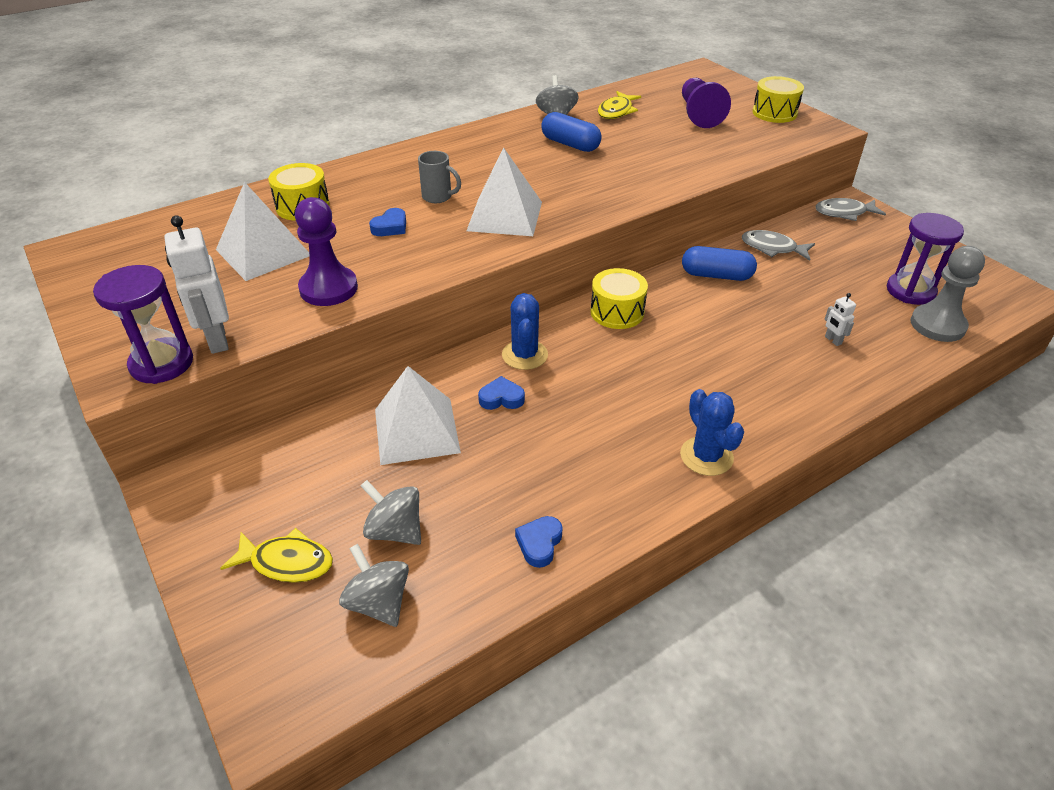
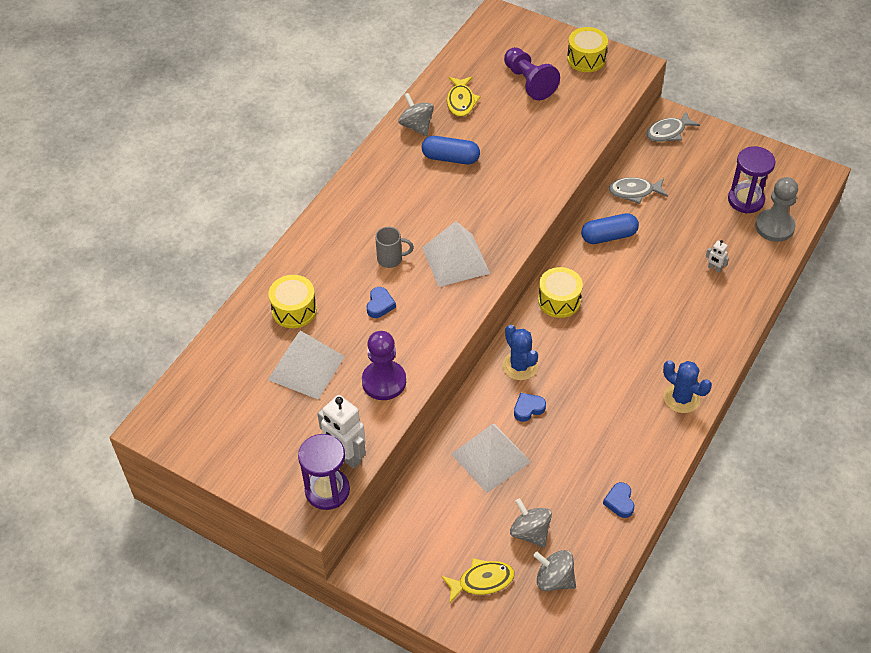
camera: 25 degrees left, 10 degrees up
(395, 530) = (530, 532): grey spinning top -> grey spinning top turned 45 degrees clockwise

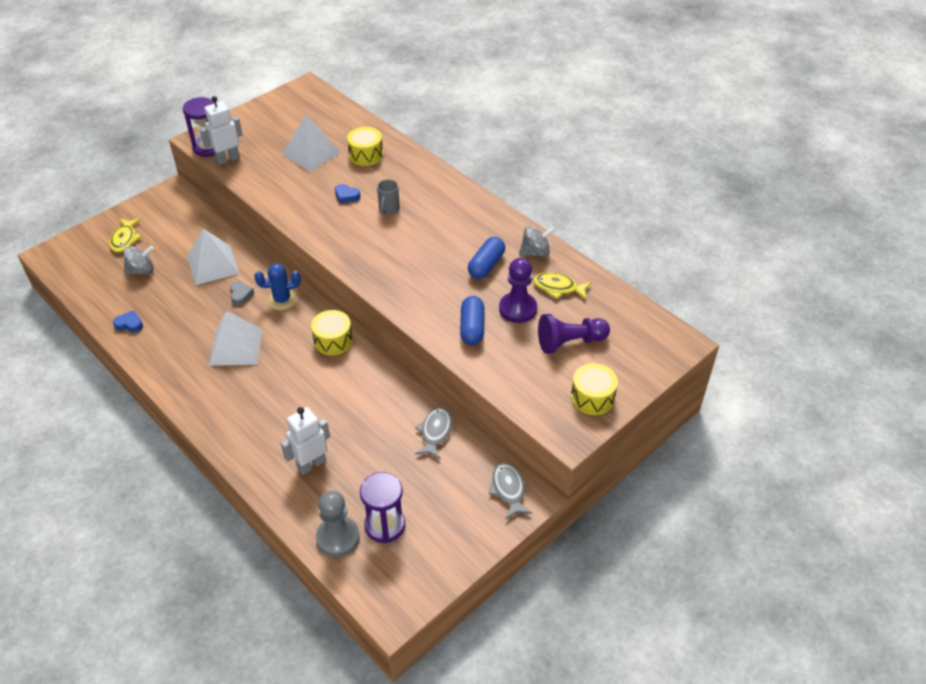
camera: 105 degrees right, 5 degrees down
(384, 381) = (276, 186): purple pawn -> purple pawn (518, 309)
(455, 260) = (368, 244): white pyramid -> white pyramid (236, 346)
(528, 409) = (240, 295): blue heart -> grey heart
(554, 579) = (99, 274): grey spinning top -> none
(608, 236) = (388, 395): blue capsule -> blue capsule (472, 328)
(681, 398) = (191, 391): blue cactus -> none
(714, 268) = (311, 464): white robot -> white robot, size x2.08

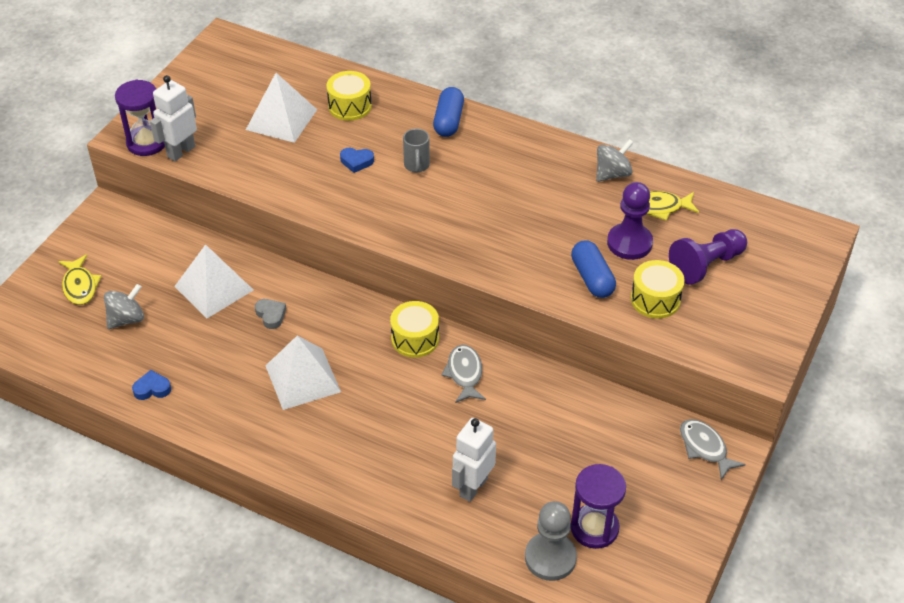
camera: 20 degrees left, 0 degrees up
(282, 300) = (325, 307): blue cactus -> none
(435, 432) = (591, 409): grey fish -> grey fish (464, 374)
(486, 265) = (566, 203): blue capsule -> blue capsule (448, 121)
(592, 397) = (763, 318): yellow drum -> yellow drum (655, 299)

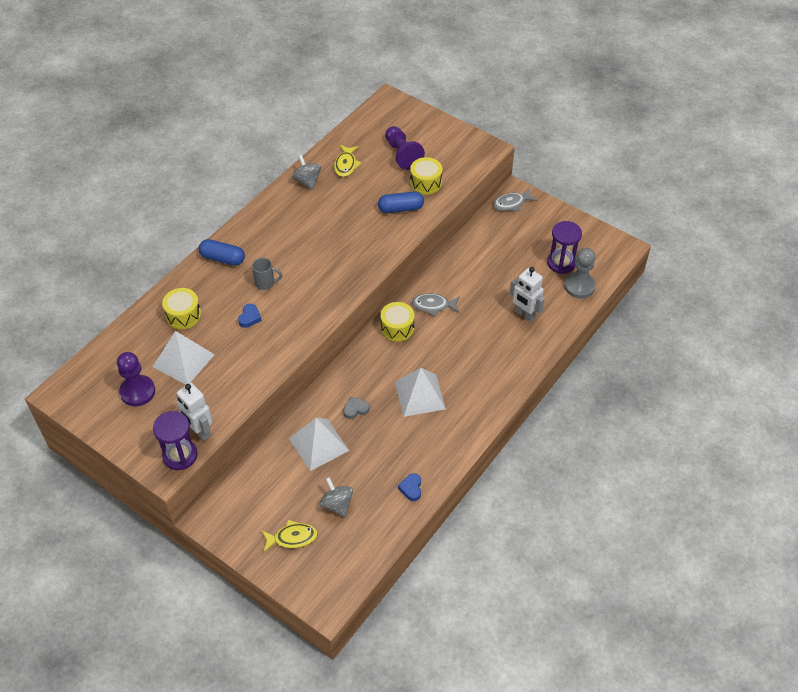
camera: 80 degrees left, 5 degrees up
(629, 243) = (374, 185): purple pawn -> purple pawn (137, 391)

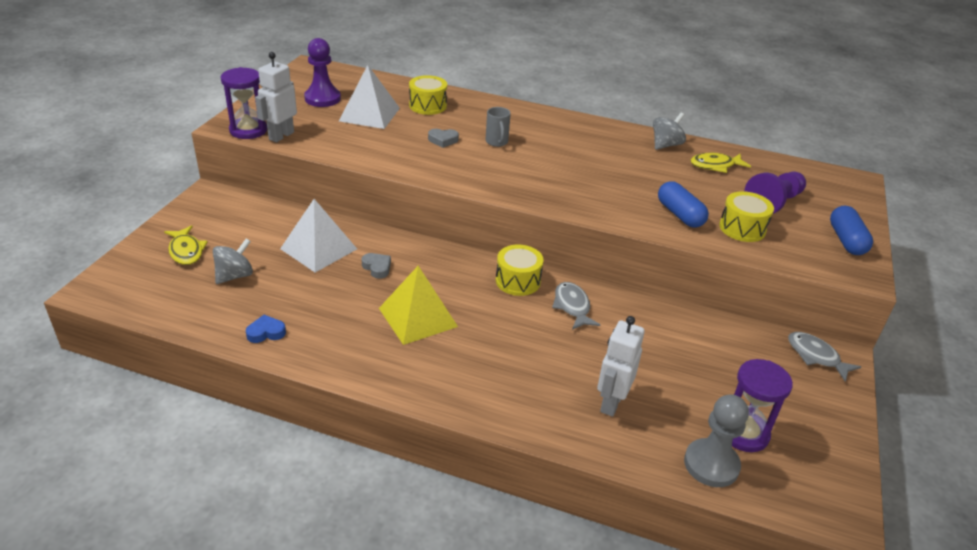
camera: 70 degrees right, 15 degrees down
(222, 258) = (515, 114): blue capsule -> blue capsule (846, 240)
(249, 317) = (443, 140): blue heart -> grey heart
(419, 395) = (418, 317): white pyramid -> yellow pyramid

